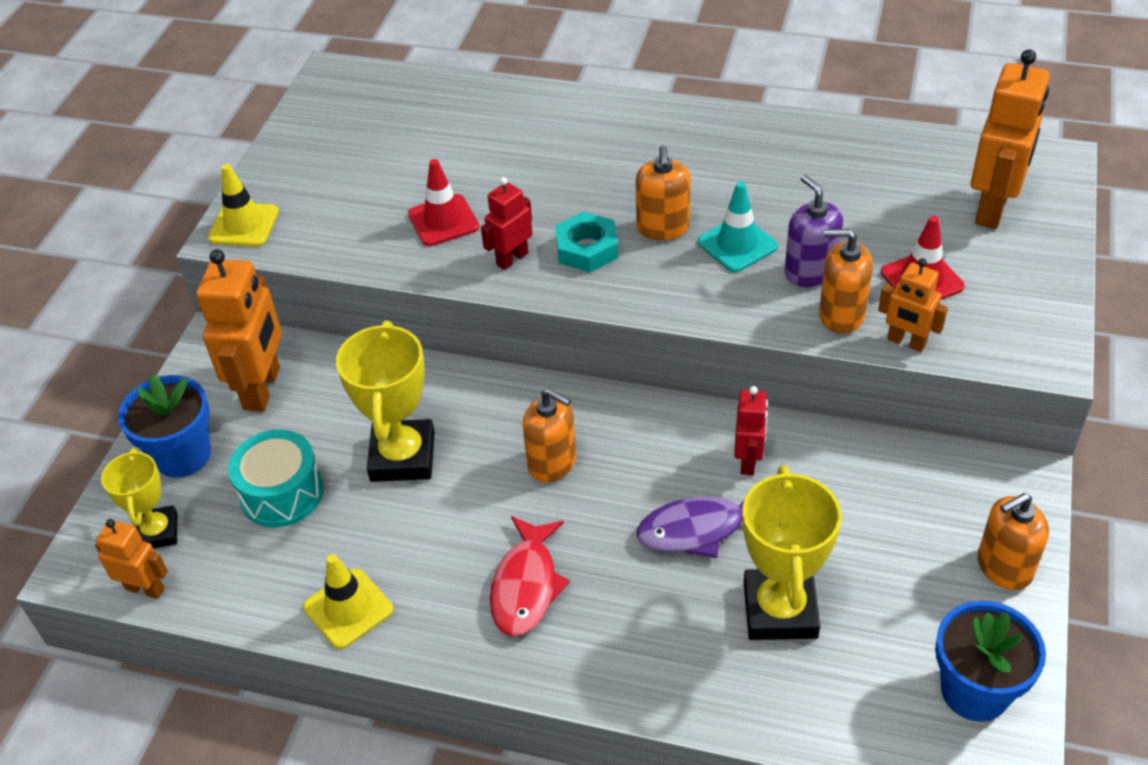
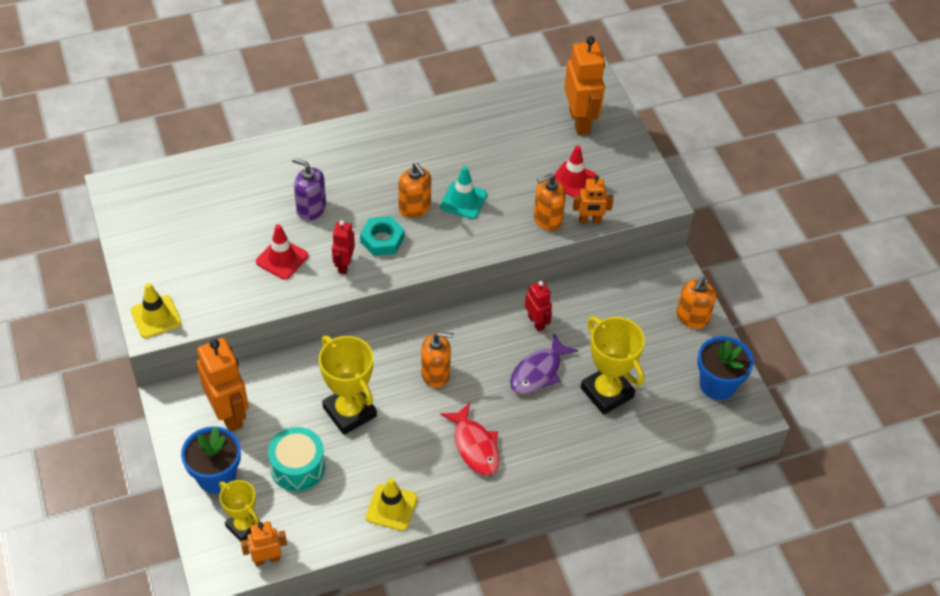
camera: 40 degrees left, 5 degrees up
(810, 272) = (514, 201): purple soap dispenser -> purple soap dispenser (311, 209)

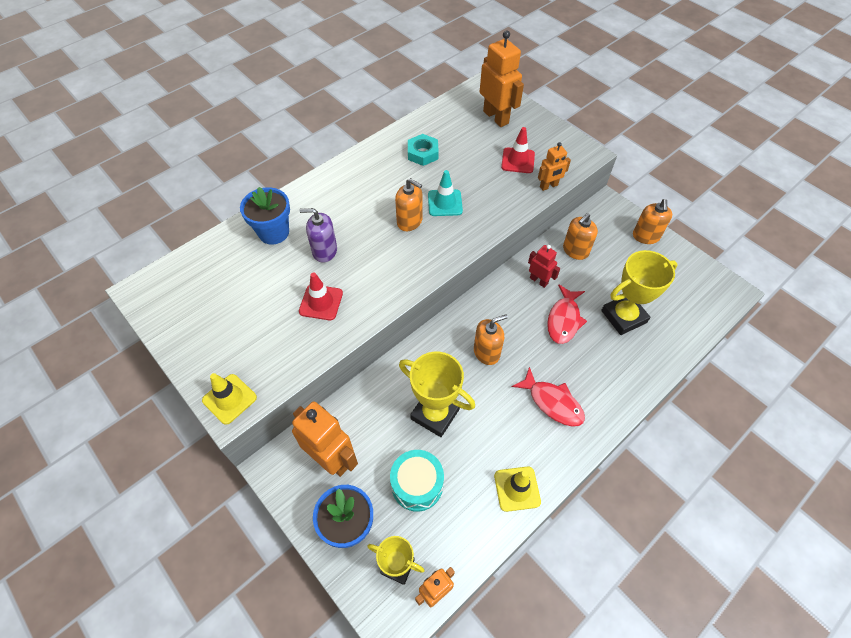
camera: 20 degrees left, 5 degrees up
(344, 265) = (377, 289): red robot -> none
(382, 239) = (397, 256): turquoise nut -> turquoise nut (422, 153)
(538, 371) = (564, 319): purple fish -> red fish
(547, 219) = (517, 196): orange soap dispenser -> orange soap dispenser (575, 250)
(607, 392) = (623, 317): yellow trophy -> yellow trophy turned 60 degrees counterclockwise
(717, 385) = (696, 280): blue flower pot -> blue flower pot (274, 232)

